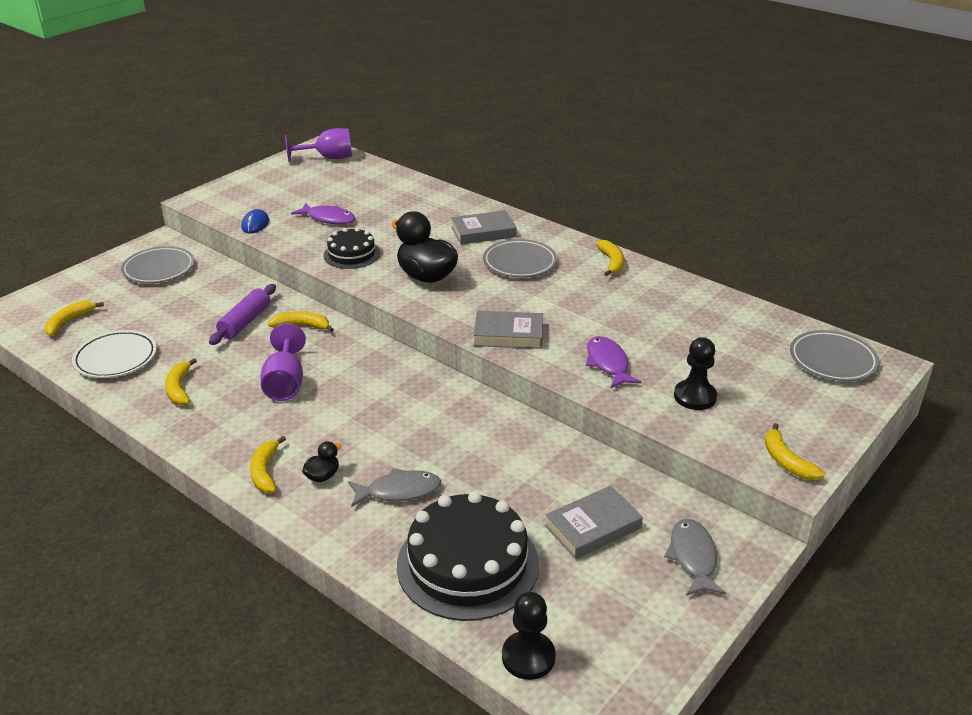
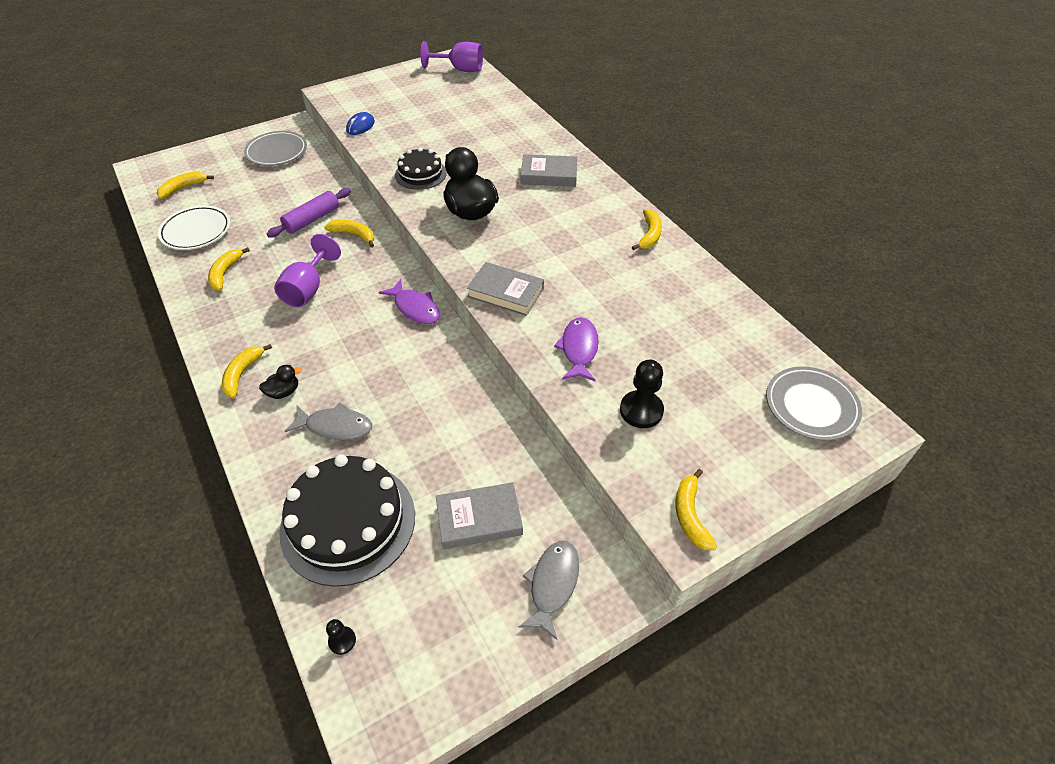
camera: 20 degrees right, 15 degrees up
(328, 218) = (423, 132): purple fish -> purple fish (415, 308)
(519, 262) = (562, 215): grey plate -> none
(528, 657) = (342, 641): black pawn -> black pawn, size x0.52

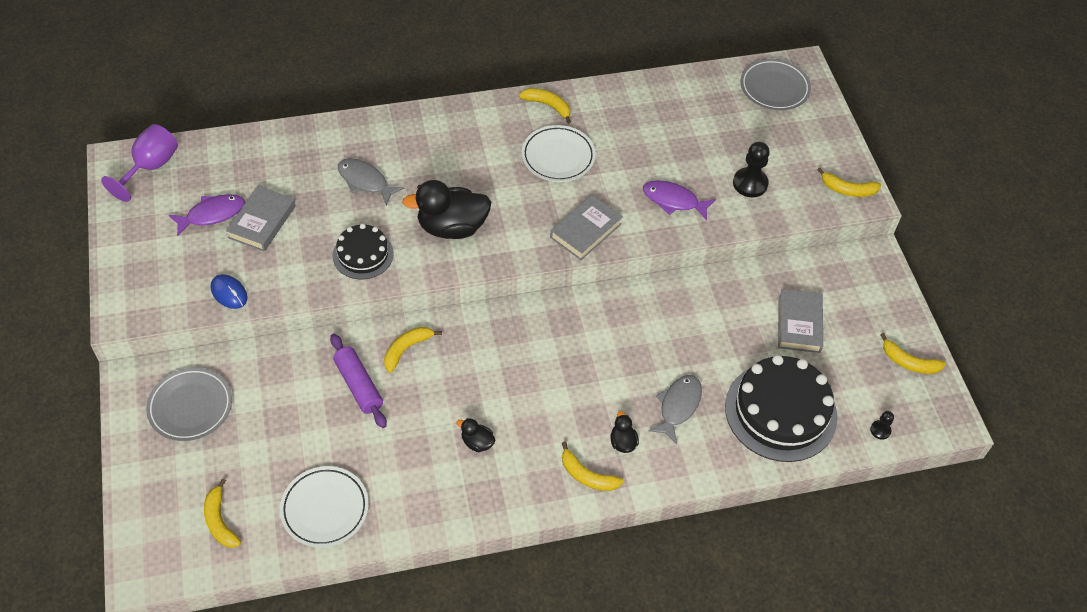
camera: 75 degrees left, 5 degrees up
(225, 273) = (421, 481): yellow banana -> yellow banana (909, 362)
(268, 296) = (477, 442): none -> black duck
(308, 289) = (481, 404): purple goblet -> none
(415, 308) = (547, 317): purple fish -> purple fish (212, 214)
(549, 175) = (419, 148): grey book -> grey book (262, 222)
(552, 584) = (863, 294): grey fish -> grey fish (365, 181)
(589, 255) = (558, 157): none -> white plate

